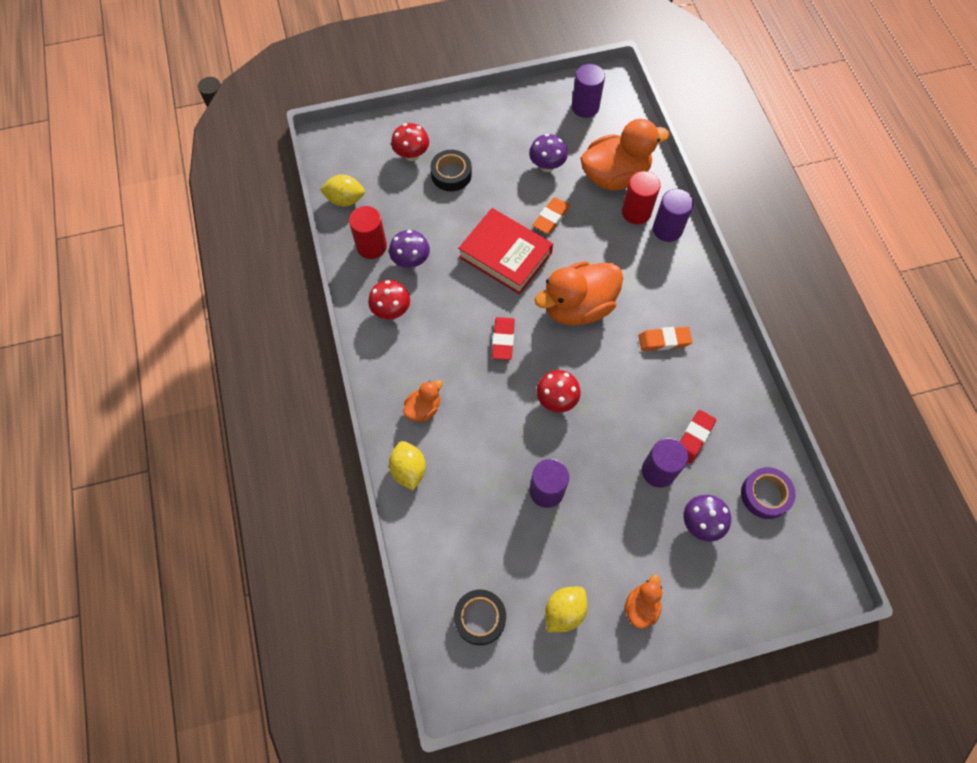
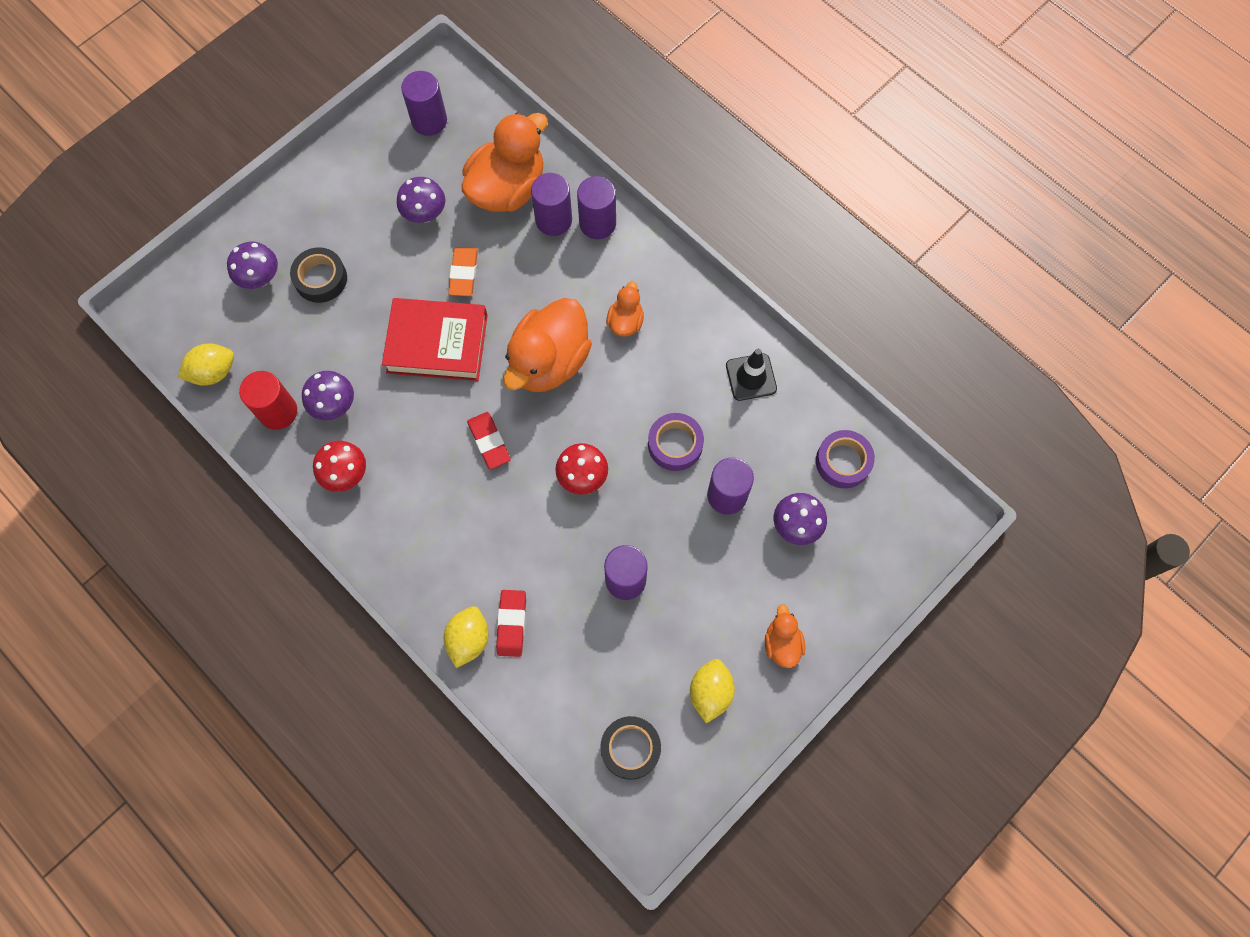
camera: 30 degrees left, 5 degrees up
(408, 470) = (468, 639): yellow lemon -> yellow lemon turned 60 degrees clockwise
(412, 155) = (260, 278): red mushroom -> purple mushroom
(423, 408) = (446, 564): orange duck -> orange duck (625, 321)
(636, 212) = (553, 220): red cylinder -> purple cylinder
(639, 413) = (675, 444): none -> purple tape
(664, 340) = (659, 351): orange eraser -> none
(694, 438) = (744, 441): red eraser -> red eraser (512, 624)
(725, 394) = (751, 377): none -> black traffic cone

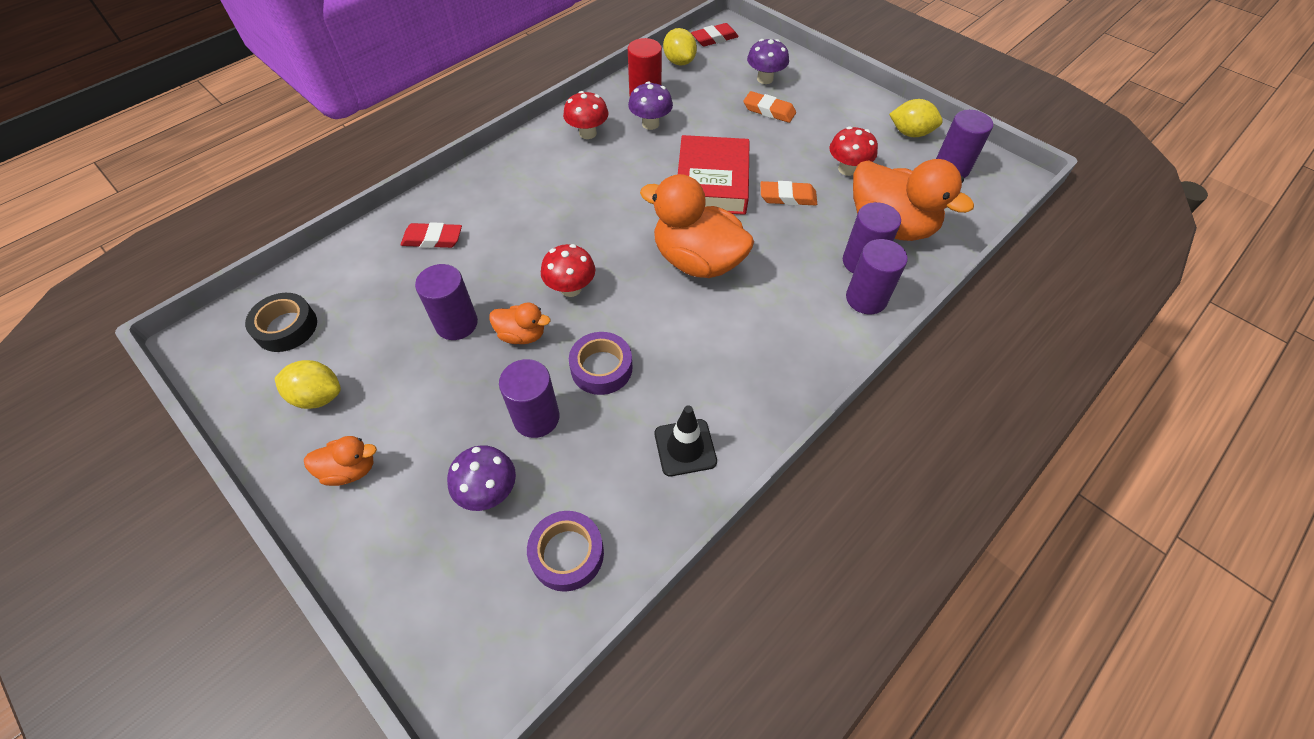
camera: 90 degrees right, 15 degrees down
(321, 279) = (769, 110): black tape -> orange eraser
(425, 214) = (847, 169): purple mushroom -> red mushroom
(468, 639) = (426, 211): yellow lemon -> yellow lemon (910, 133)
(489, 442) = (612, 219): red eraser -> red eraser (714, 38)
(625, 321) = (748, 323): orange duck -> orange duck (522, 335)

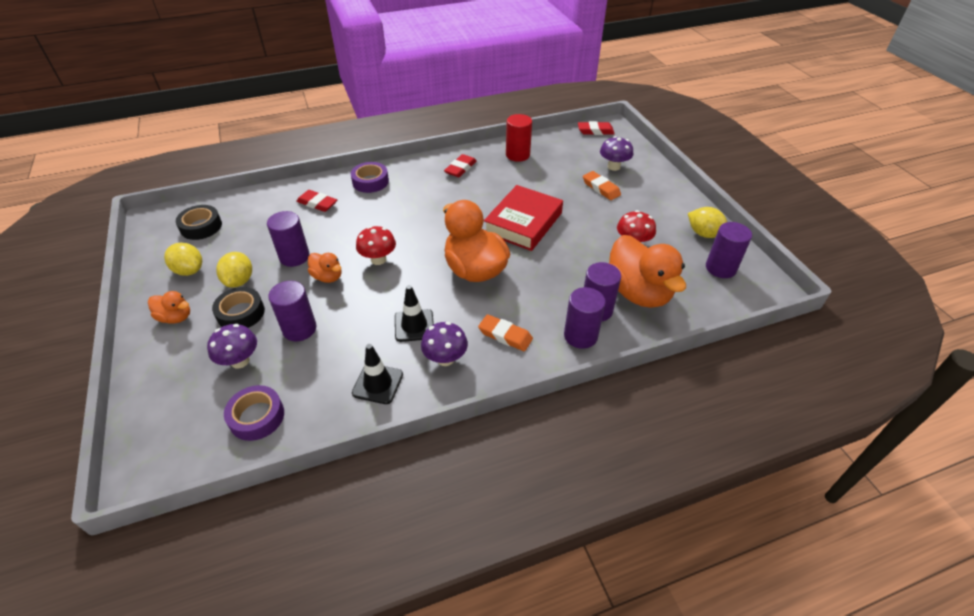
camera: 25 degrees right, 10 degrees down
(440, 427) = (241, 313): none -> black tape
(587, 133) = (460, 168): red mushroom -> red eraser
(601, 368) = (361, 314): purple tape -> purple tape (370, 182)
(650, 124) = (507, 174): purple mushroom -> purple mushroom (445, 358)
(676, 357) = (414, 325): none -> black traffic cone
(679, 62) = (558, 140): yellow lemon -> yellow lemon (239, 281)
(787, 197) = (572, 249): orange eraser -> orange eraser (505, 335)

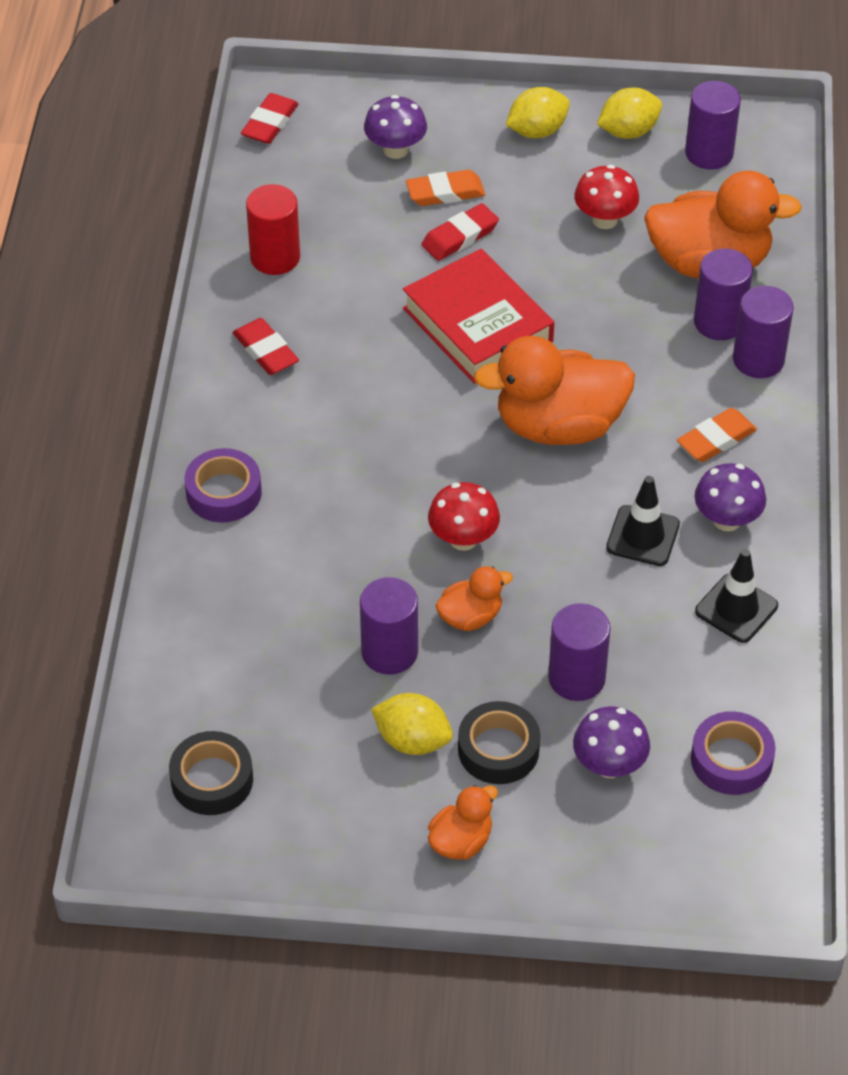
camera: 65 degrees left, 5 degrees up
(189, 270) = (341, 811): yellow lemon -> yellow lemon (537, 131)
(317, 203) = (246, 588): red eraser -> red eraser (460, 237)

